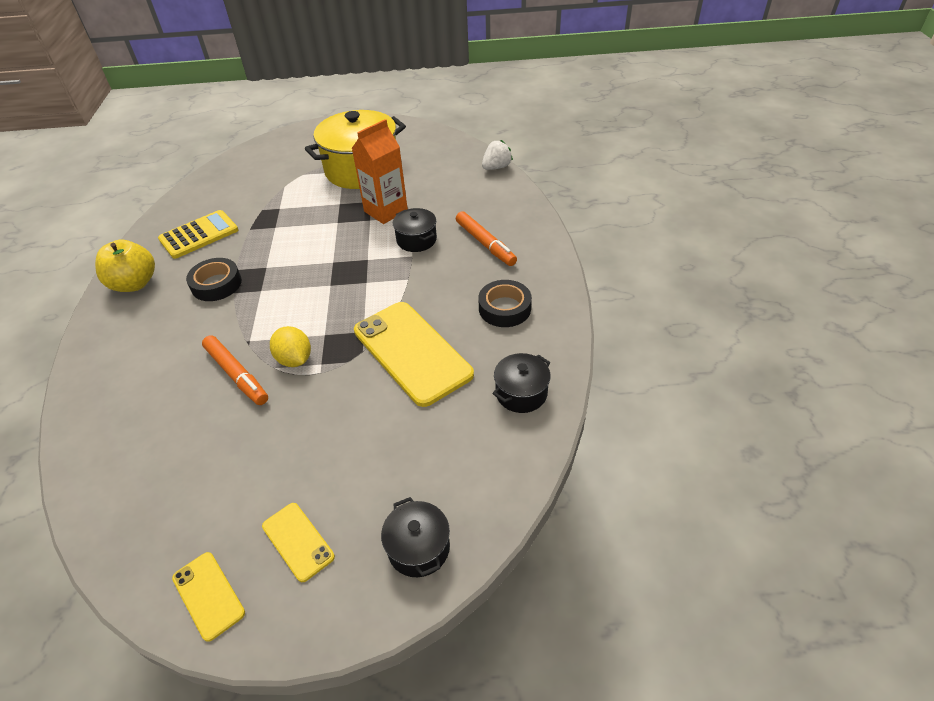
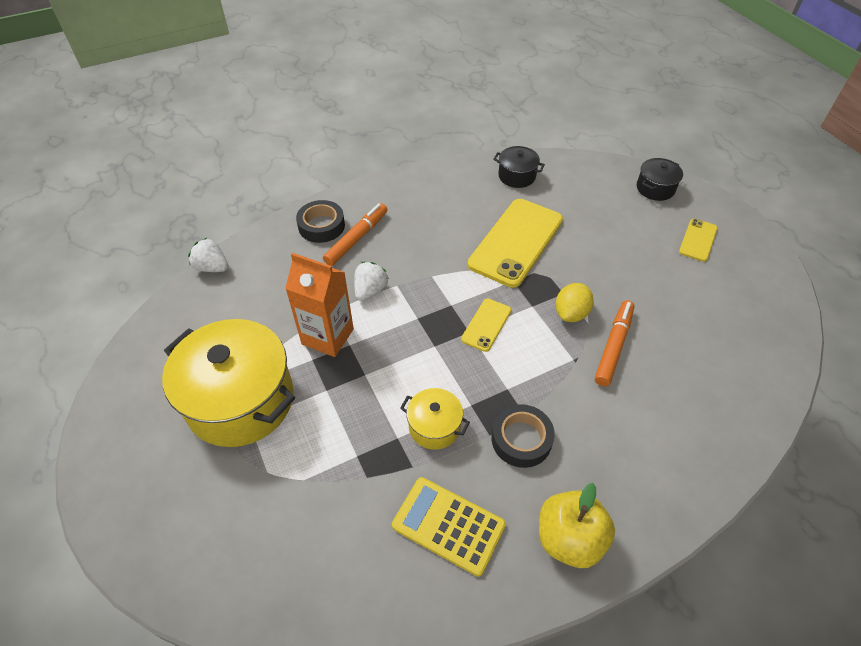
camera: 115 degrees left, 5 degrees up
(208, 595) = (761, 265): yellow phone -> yellow phone (486, 325)
(267, 245) = (434, 427): none -> yellow pot
(416, 240) = (370, 290): black pot -> white strawberry
(504, 308) = (438, 204): black tape -> black tape (321, 226)

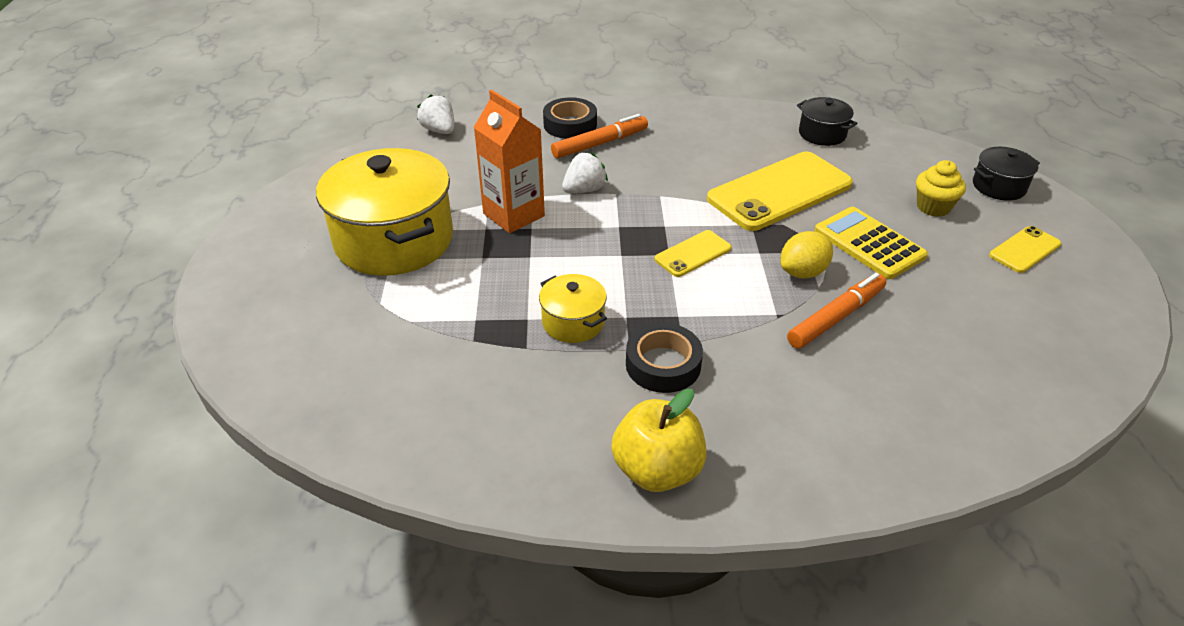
camera: 25 degrees right, 10 degrees down
(448, 525) = (529, 409): yellow calculator -> yellow calculator (869, 243)
(624, 221) = (933, 207): none -> yellow cupcake

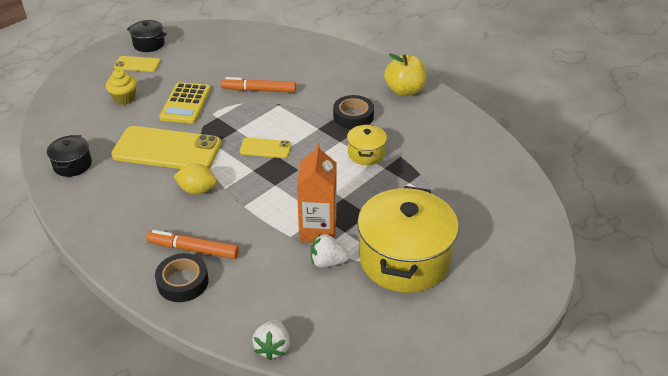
camera: 135 degrees left, 0 degrees up
(584, 190) = (256, 220): white strawberry -> white strawberry (328, 262)
(803, 272) = (236, 111): yellow lemon -> yellow lemon (197, 190)
(998, 186) = (77, 87): black pot -> black pot (149, 44)

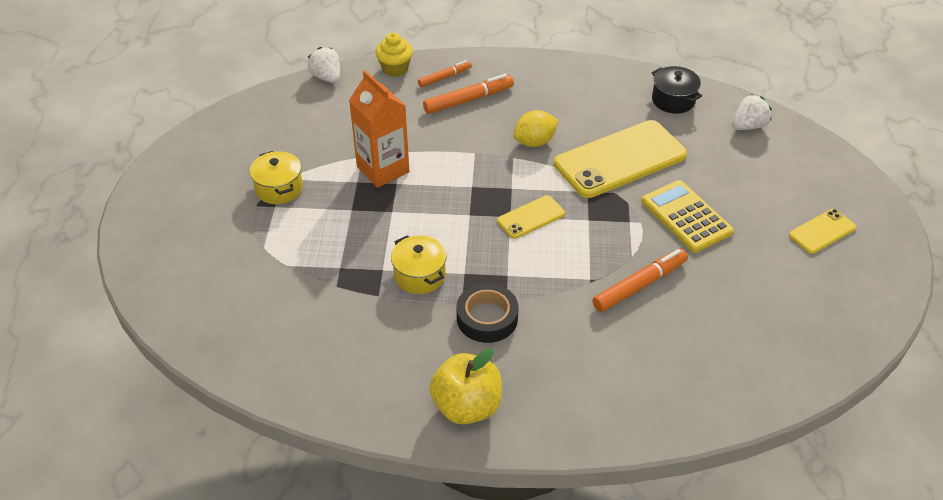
camera: 140 degrees right, 5 degrees up
(124, 98) = (753, 183): yellow cupcake -> yellow cupcake (395, 69)
(149, 44) = (866, 268): black pot -> none
(182, 282) = (445, 77): black tape -> orange marker
(328, 262) = (346, 150): white strawberry -> white strawberry (748, 126)
(404, 259) = (279, 188): yellow pot -> yellow pot, size x0.47

